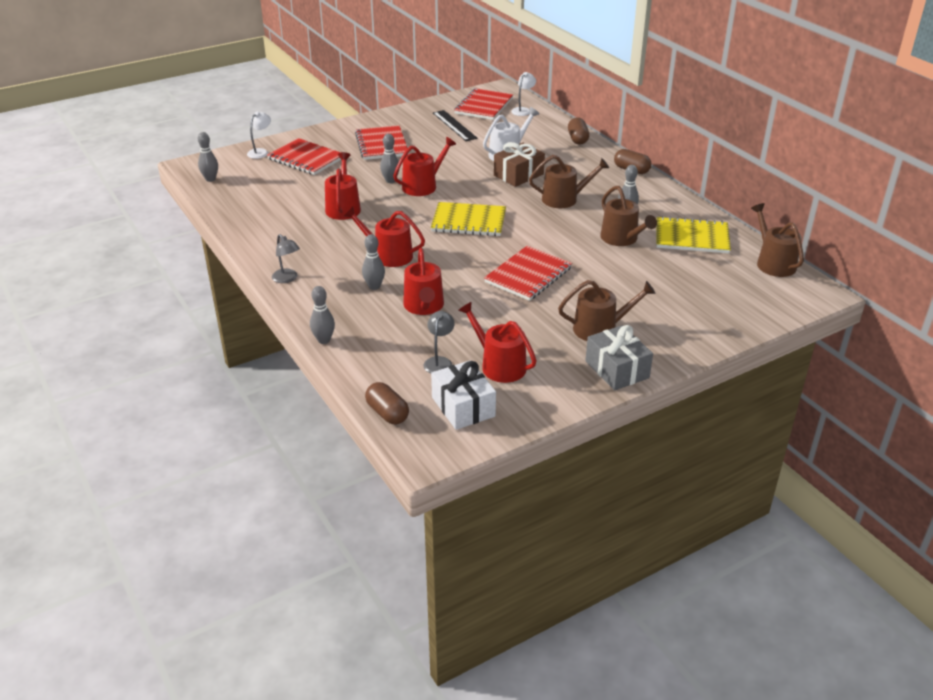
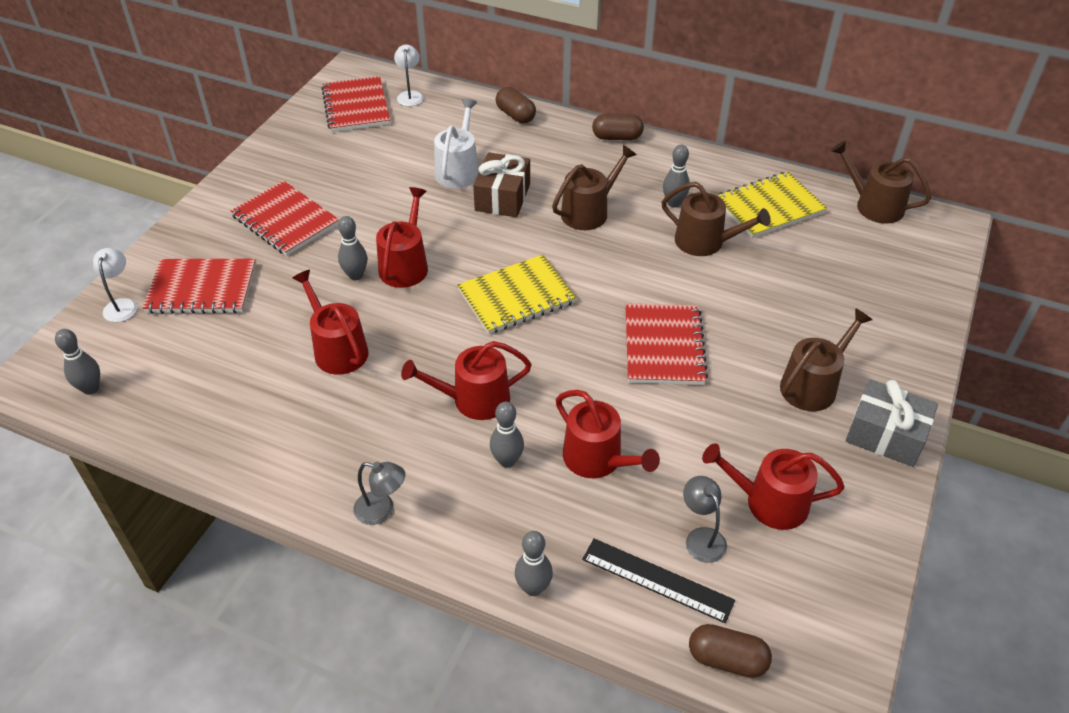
camera: 35 degrees left, 10 degrees up
(454, 125) = (349, 151): black ruler -> black ruler (657, 579)
(463, 407) = (796, 592): white gift -> none

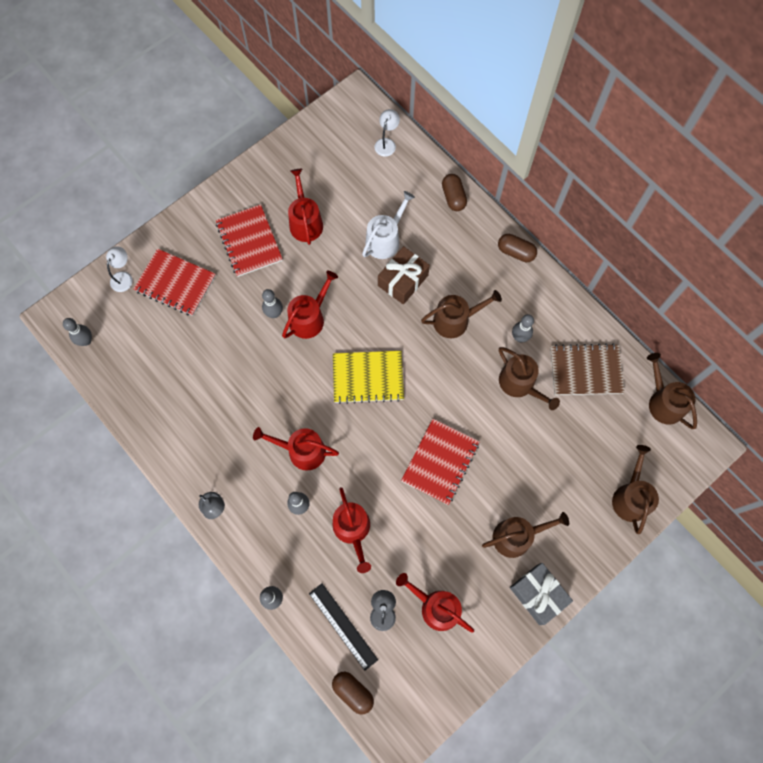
camera: 25 degrees right, 25 degrees up
(337, 349) = (238, 373): red watering can -> red watering can (305, 222)
(356, 106) = (342, 140): red notebook -> none
(769, 207) = (585, 370): yellow notebook -> brown notebook
(911, 298) = (630, 497): none -> brown watering can

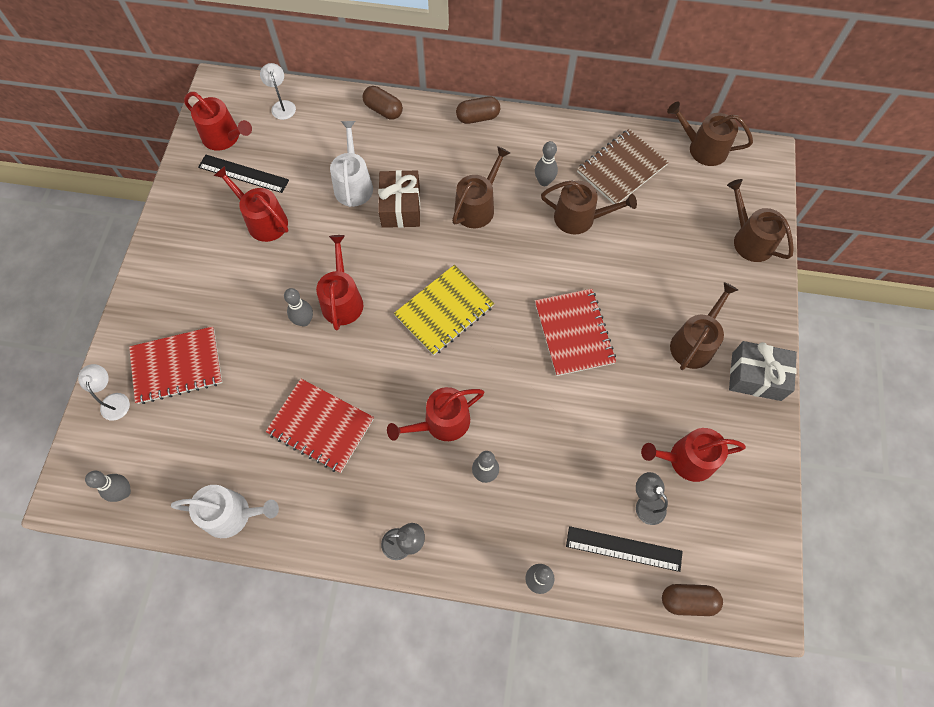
camera: 40 degrees left, 5 degrees down
(134, 405) = (232, 514): none -> white watering can
(249, 241) = (222, 275): red notebook -> red notebook (321, 426)
(320, 177) = (243, 173): none -> black ruler
(353, 530) = (552, 454): red watering can -> red watering can (224, 137)

